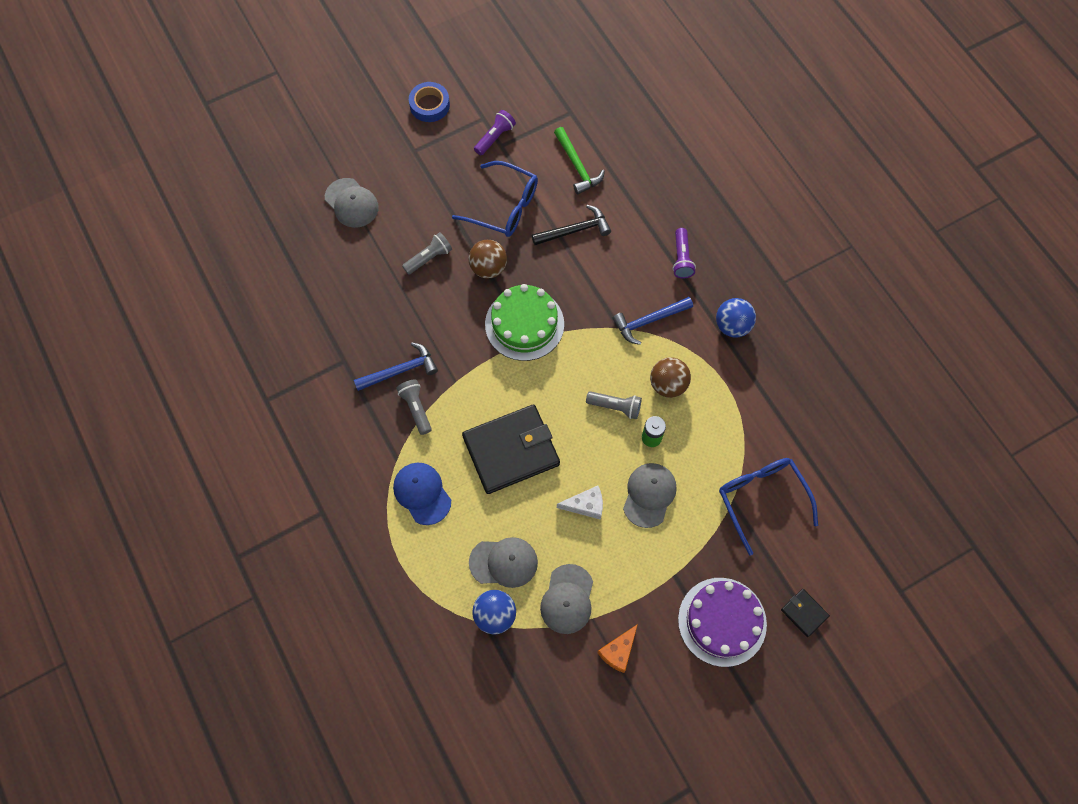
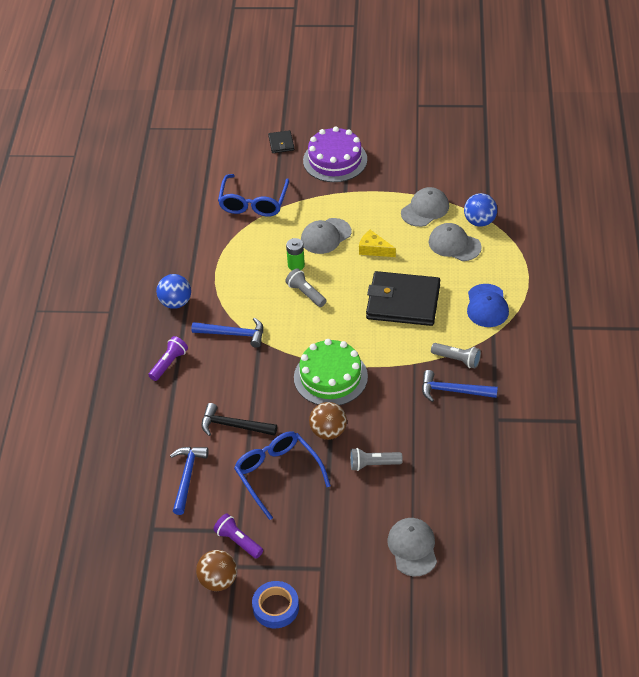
camera: 145 degrees left, 20 degrees down
(416, 408) = (457, 360): grey flashlight -> grey flashlight turned 75 degrees counterclockwise
(495, 137) = (238, 541): purple flashlight -> purple flashlight turned 60 degrees clockwise
(577, 166) = (187, 477): green hammer -> blue hammer
(585, 505) = (374, 249): white cheese -> yellow cheese
(618, 651) = (411, 173): orange cheese -> none
(668, 385) = (256, 289): brown ball -> brown ball (218, 581)

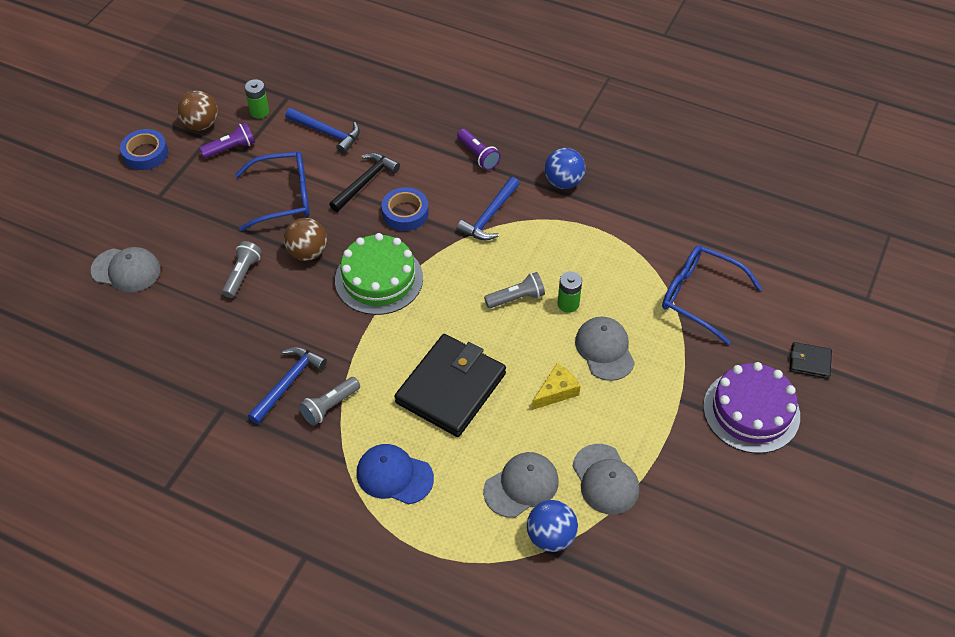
camera: 110 degrees right, 5 degrees up
(181, 541) = (259, 112): none -> green battery
(255, 386) = (405, 213): none -> blue tape

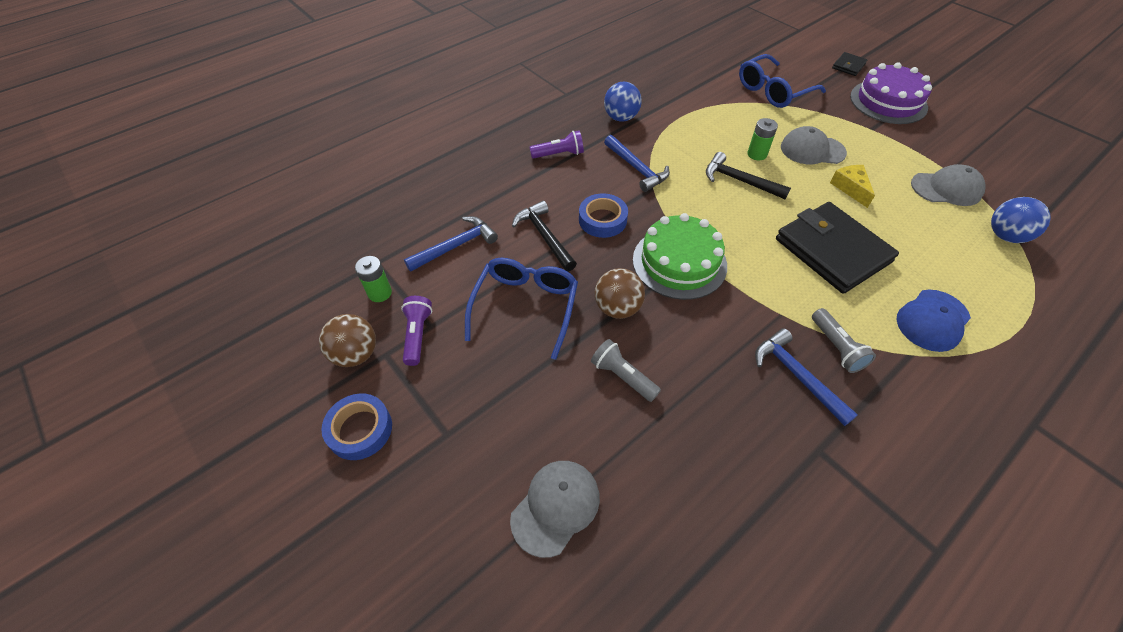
camera: 65 degrees left, 0 degrees up
(516, 298) = (739, 180): grey flashlight -> black hammer
(521, 486) = (950, 238): grey cap -> none

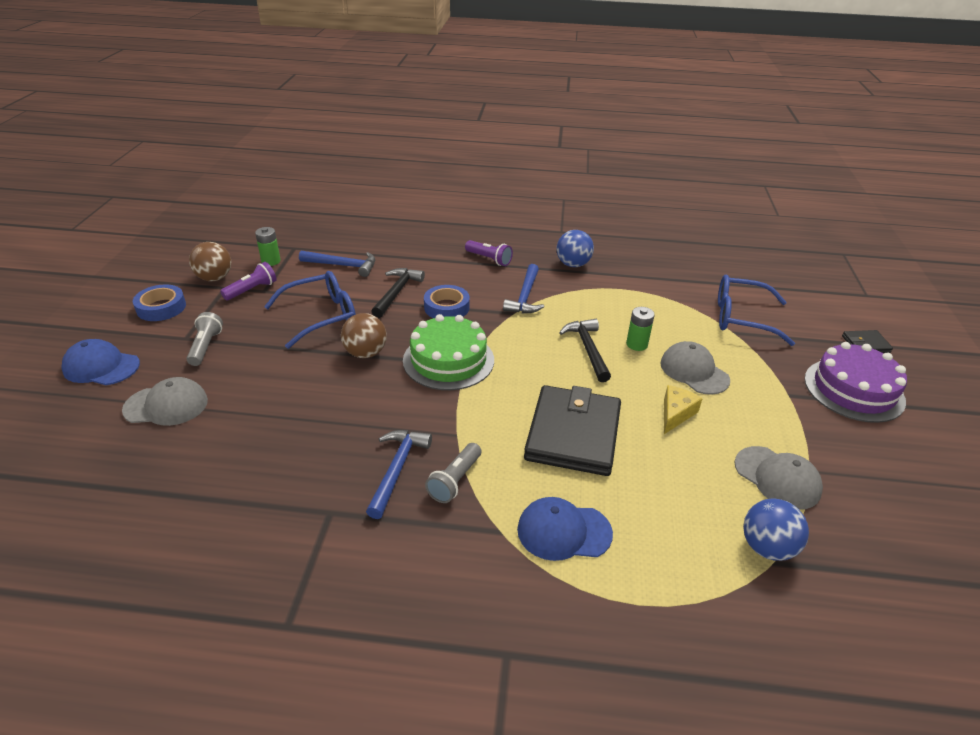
camera: 45 degrees right, 15 degrees down
(420, 541) = (101, 367): none -> blue cap
(622, 376) = (303, 384): grey flashlight -> grey flashlight (206, 347)

